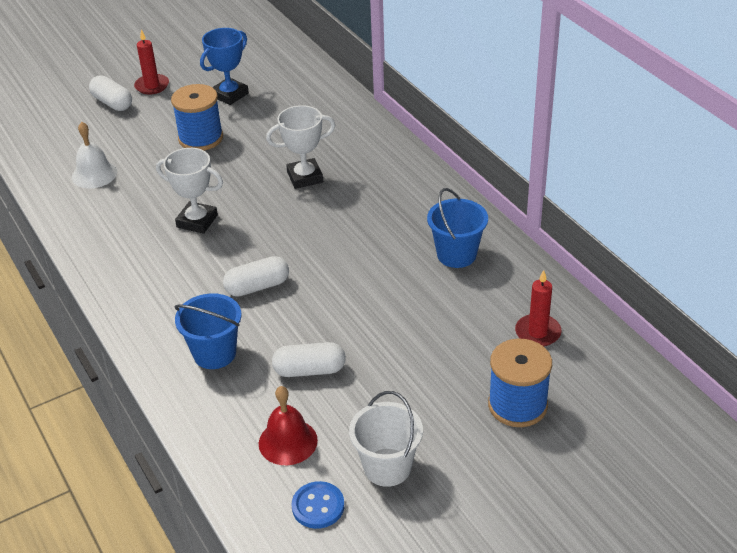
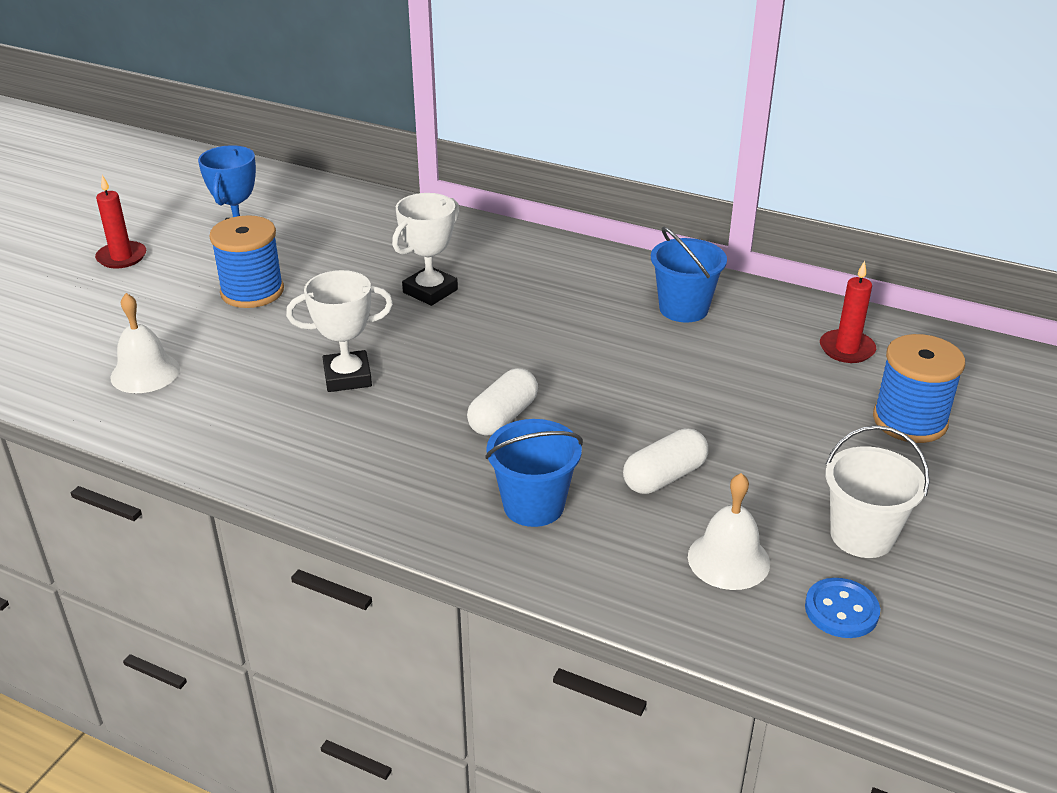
camera: 35 degrees left, 5 degrees down
(112, 103) = (84, 290): white capsule -> none
(288, 441) = (728, 560): red bell -> white bell

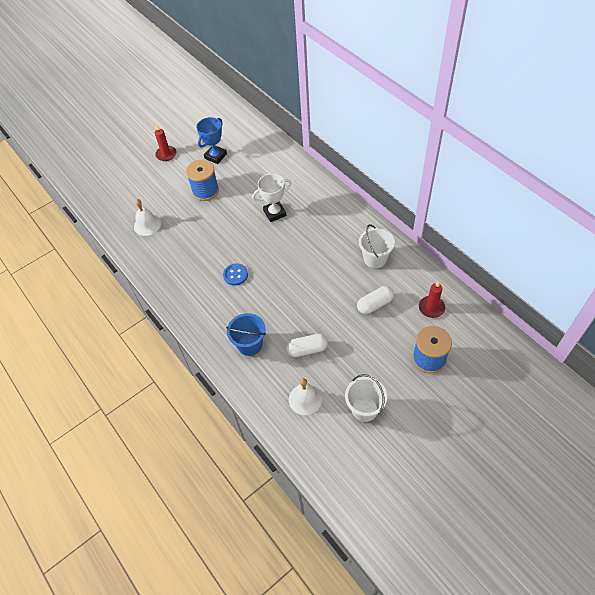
camera: 30 degrees right, 20 degrees up
(347, 377) = (217, 252): white trophy -> none
(503, 417) = (264, 295): white capsule -> white capsule (374, 304)
(683, 309) = (375, 259): blue bucket -> white bucket
(841, 610) = (331, 439): blue button -> blue button (235, 275)

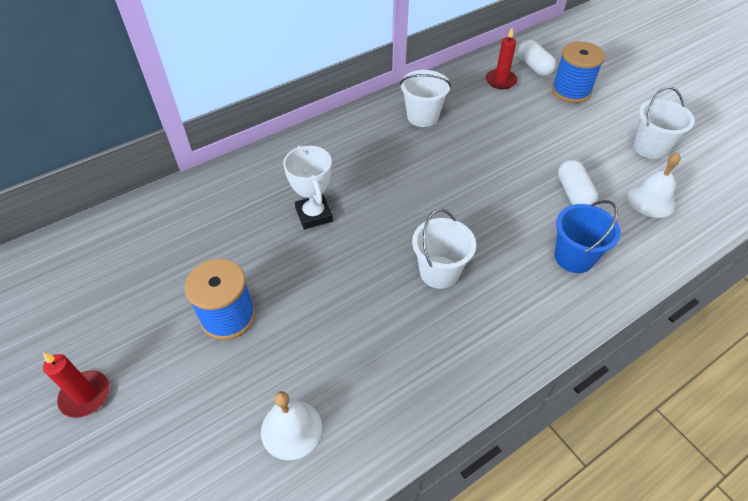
camera: 90 degrees left, 5 degrees down
(215, 156) = (138, 298): blue trophy -> none
(235, 275) = (439, 272): blue button -> white bucket
(374, 304) = (496, 124): white capsule -> white capsule (534, 67)

